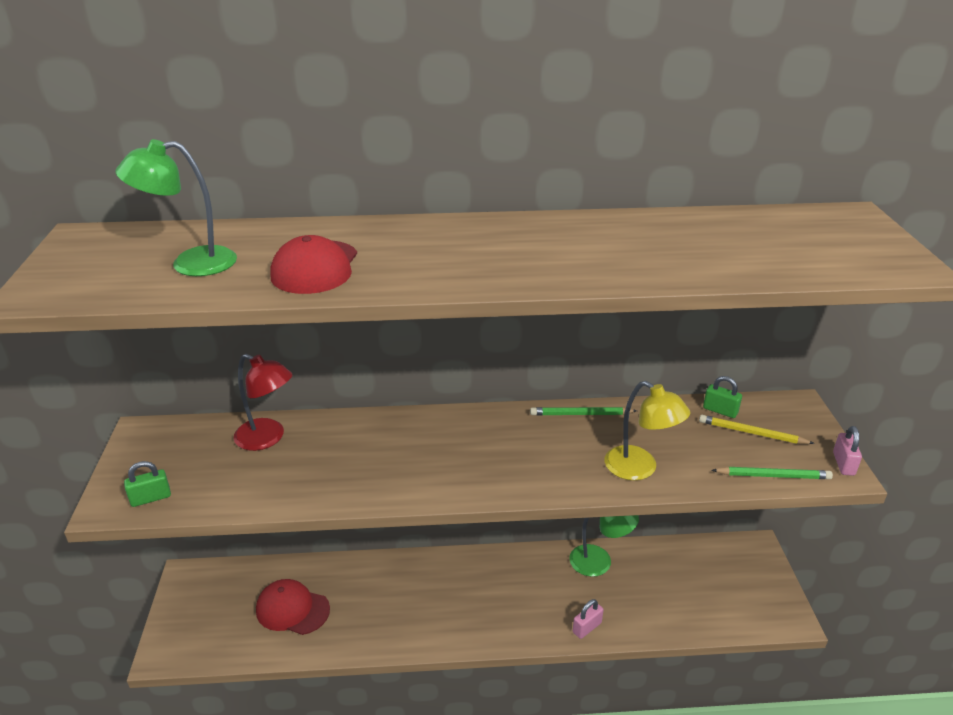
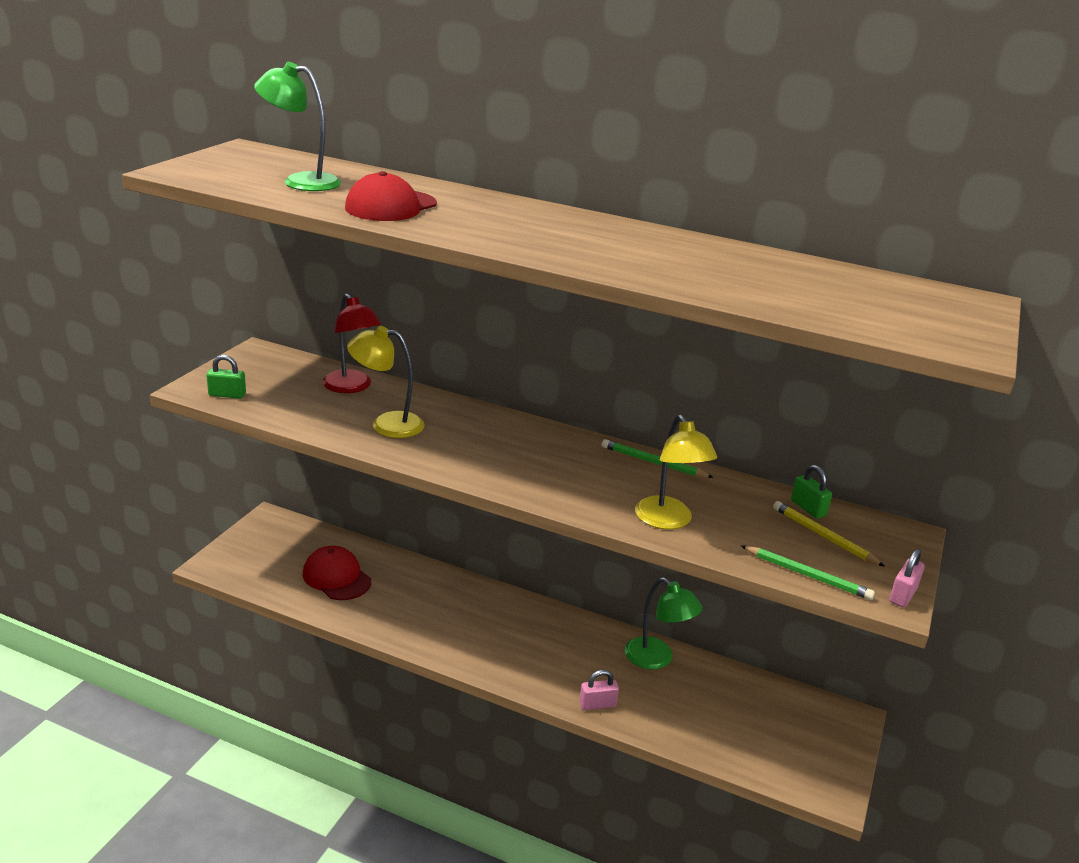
camera: 25 degrees right, 5 degrees down
(334, 467) = (387, 424): none -> yellow lamp

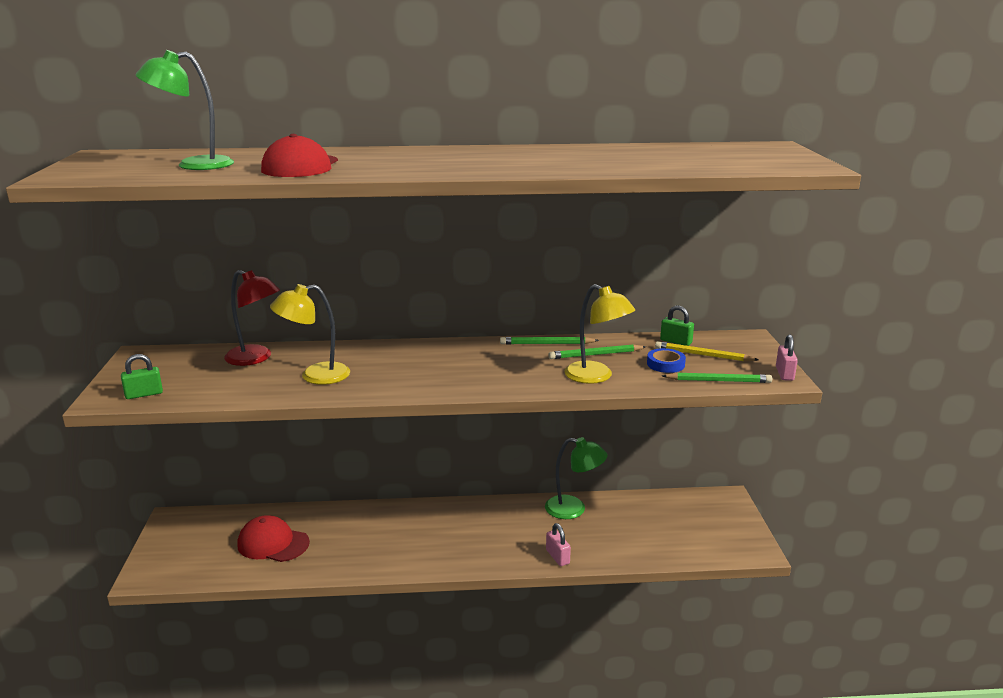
camera: 25 degrees left, 5 degrees down
(597, 704) = (557, 557): pink padlock -> pink padlock turned 75 degrees counterclockwise
(694, 494) = (595, 354): none -> green pencil
(765, 533) = (665, 364): none -> blue tape

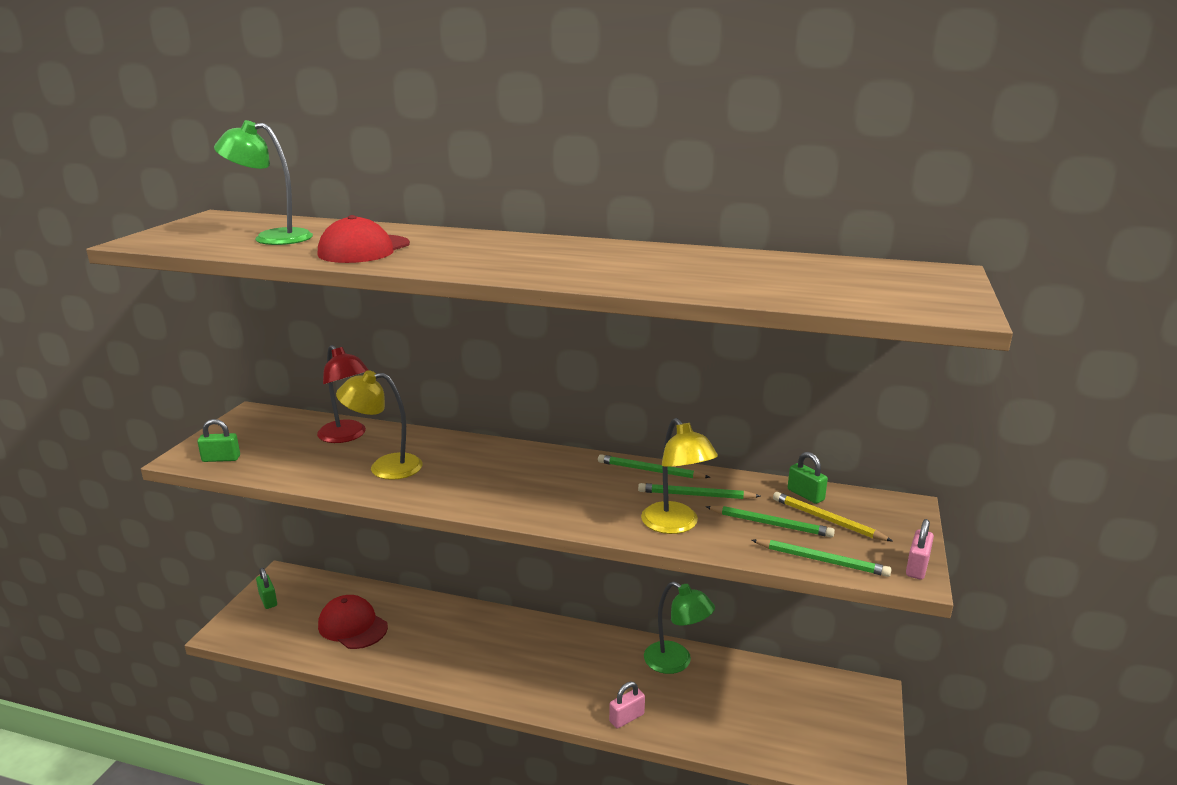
camera: 20 degrees right, 0 degrees up
(172, 541) = (268, 600): none -> green padlock
(557, 557) = (626, 718): pink padlock -> pink padlock turned 60 degrees clockwise
(665, 364) = (771, 524): blue tape -> green pencil

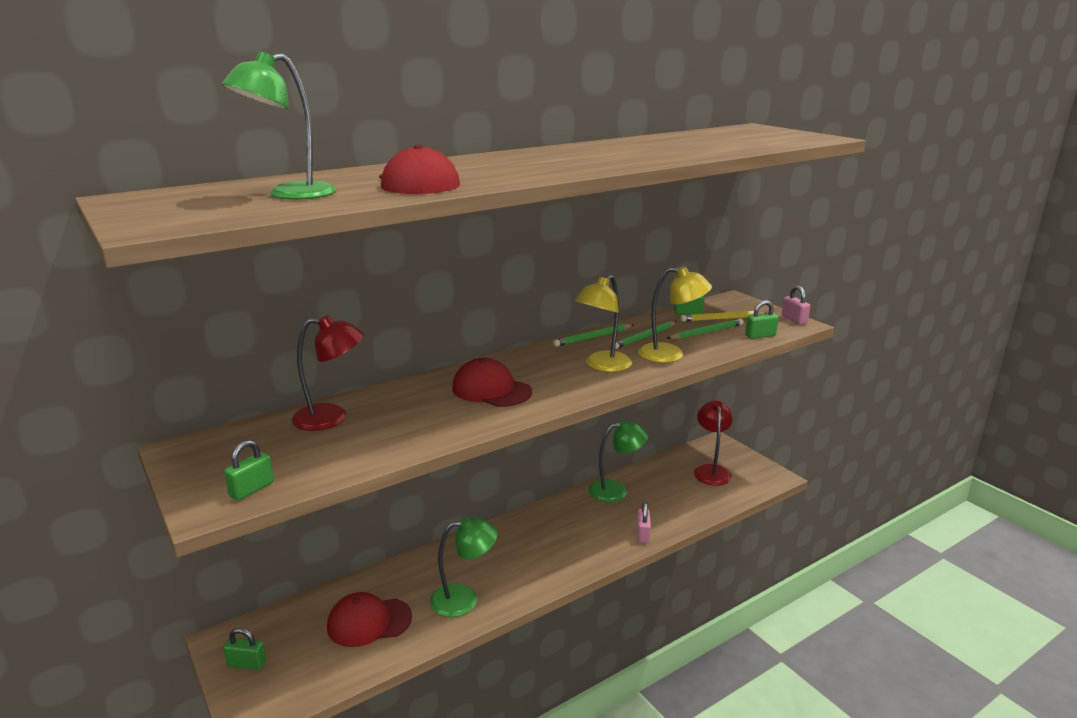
camera: 50 degrees left, 0 degrees up
(385, 467) = (422, 418): yellow lamp -> yellow lamp (602, 366)
(422, 657) = (464, 599): none -> green lamp
(470, 472) = (491, 390): none -> red cap
(807, 713) = (711, 470): none -> red lamp
(821, 560) = (760, 336): green pencil -> green padlock

